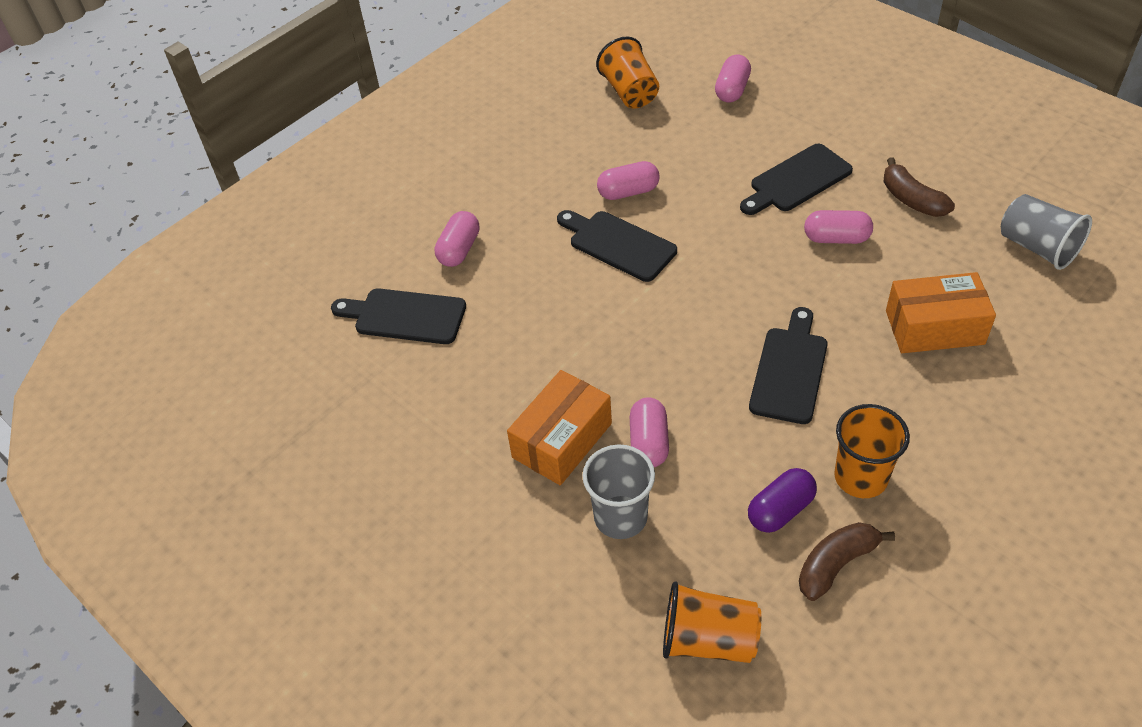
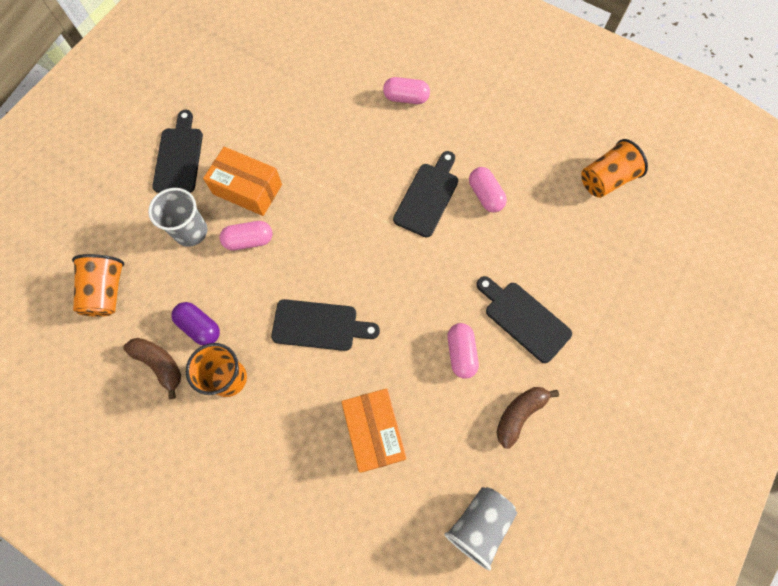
camera: 75 degrees right, 20 degrees up
(405, 316) = (341, 80): black cutting board -> black cutting board (179, 156)
(732, 90) = (629, 258): pink capsule -> none

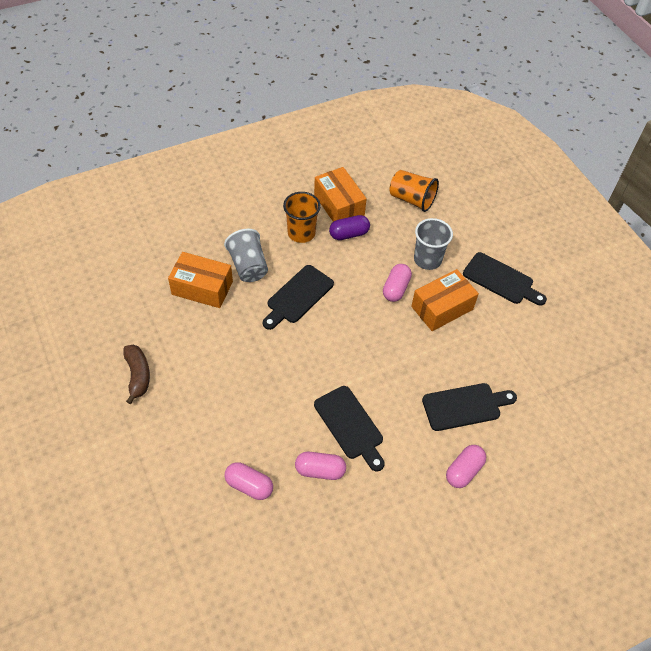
camera: 120 degrees right, 15 degrees down
(159, 364) = (339, 205): brown banana -> orange box
(461, 353) = (208, 367): pink capsule -> pink capsule (249, 485)
(479, 524) = (100, 310): grey cup -> grey cup (248, 266)
(523, 319) = (197, 425): black cutting board -> black cutting board (465, 406)
(605, 180) = (261, 587): orange cup -> none

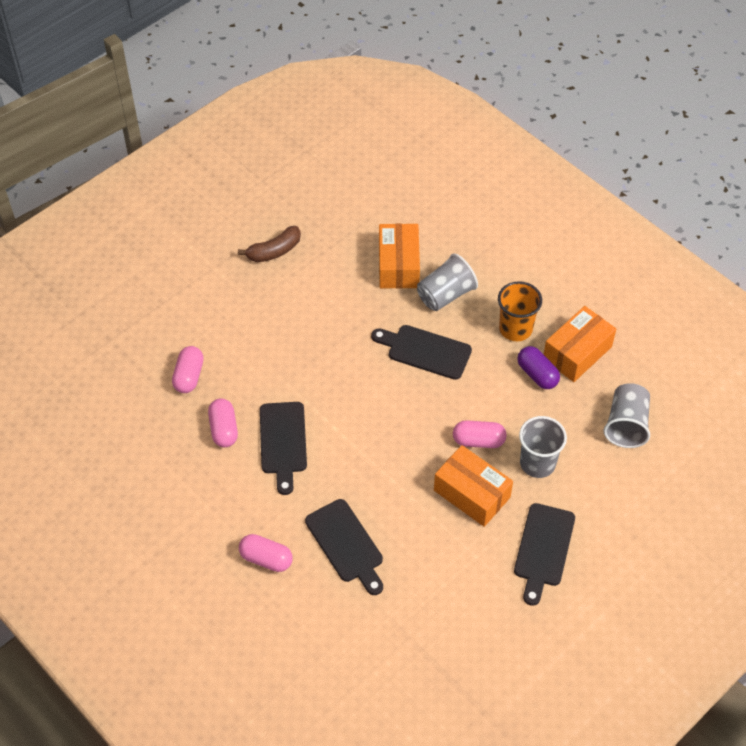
camera: 75 degrees right, 0 degrees up
(350, 425) = (283, 442): black cutting board -> black cutting board turned 45 degrees counterclockwise
(411, 199) = (626, 425): orange cup -> grey cup

